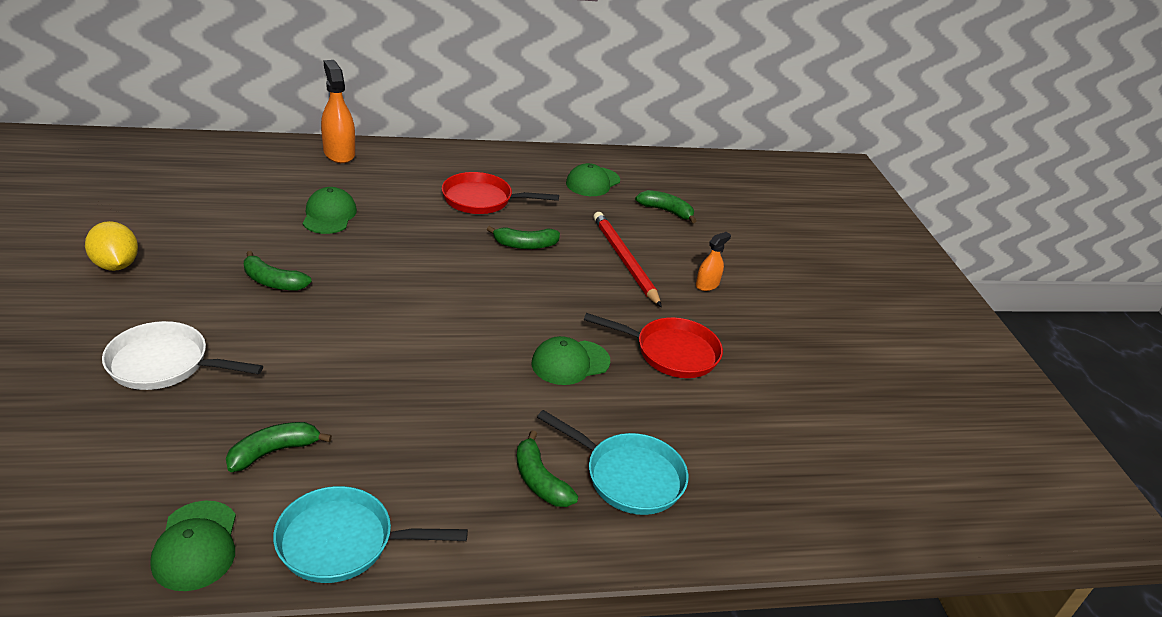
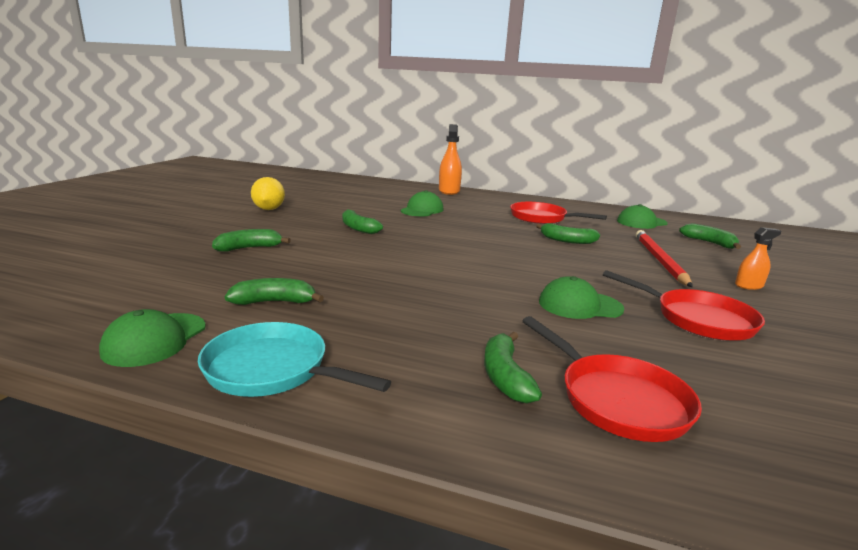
camera: 30 degrees right, 15 degrees down
(164, 364) = (249, 248): white pan -> green banana
(628, 476) = (617, 400): turquoise pan -> red pan

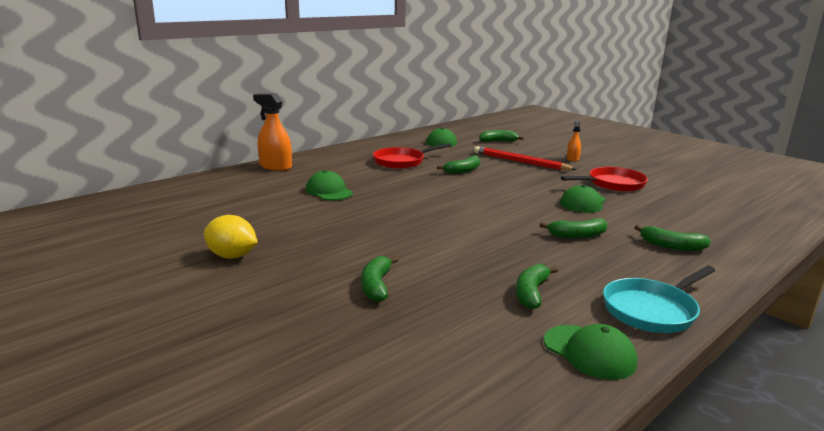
camera: 60 degrees left, 0 degrees up
(358, 228) = (360, 227): green banana -> green banana (577, 235)
(617, 400) = (698, 229): red pan -> none

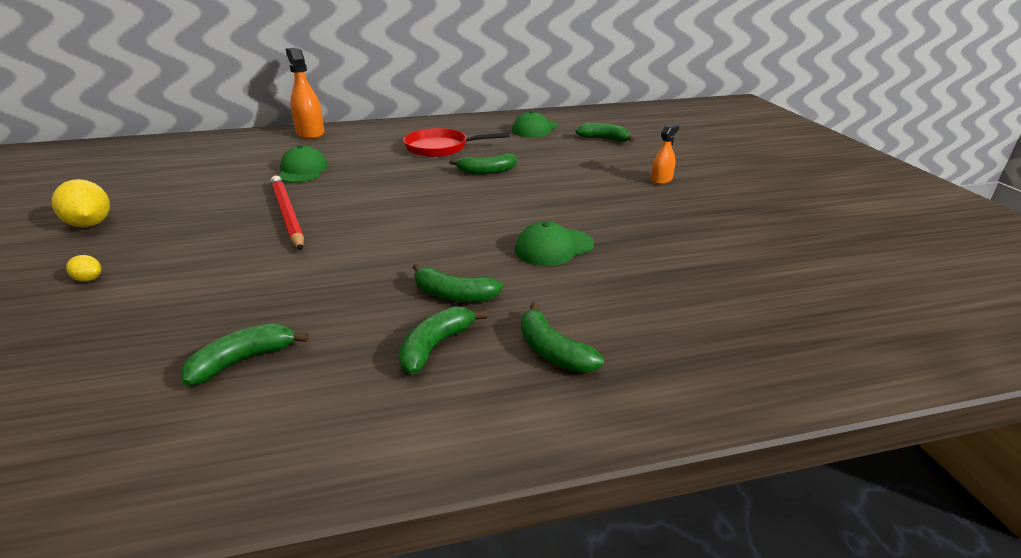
camera: 30 degrees right, 10 degrees up
(323, 285) = (89, 279): none -> yellow lemon
(376, 286) = (126, 295): green banana -> green banana (435, 346)
(520, 162) = (580, 172): red pencil -> red pencil (287, 215)
(589, 352) = (135, 476): green cap -> none
(613, 184) = (650, 229): red pan -> none
(652, 310) = (328, 446): turquoise pan -> none

